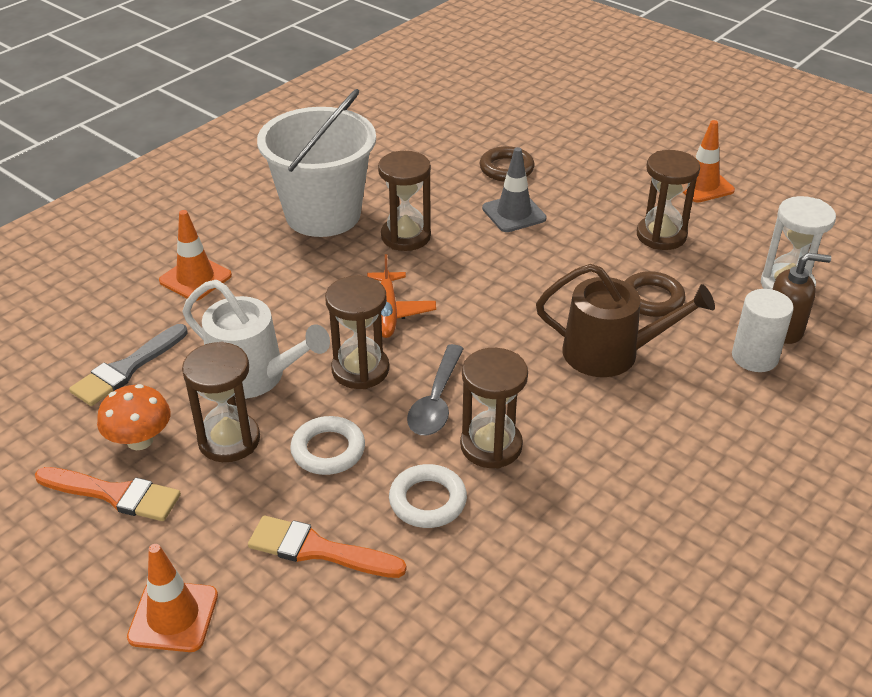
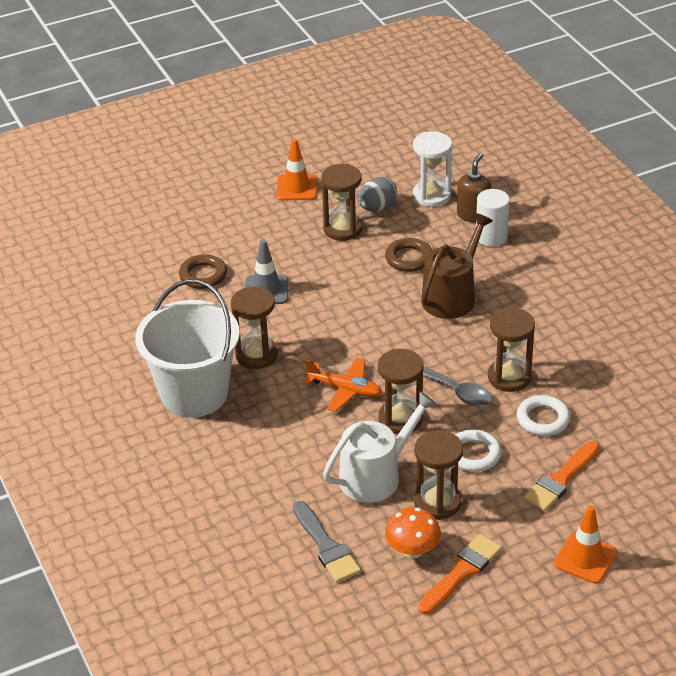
camera: 65 degrees left, 0 degrees up
(195, 278) = (233, 487): orange traffic cone -> none
(722, 250) = (377, 208): none -> grey egg

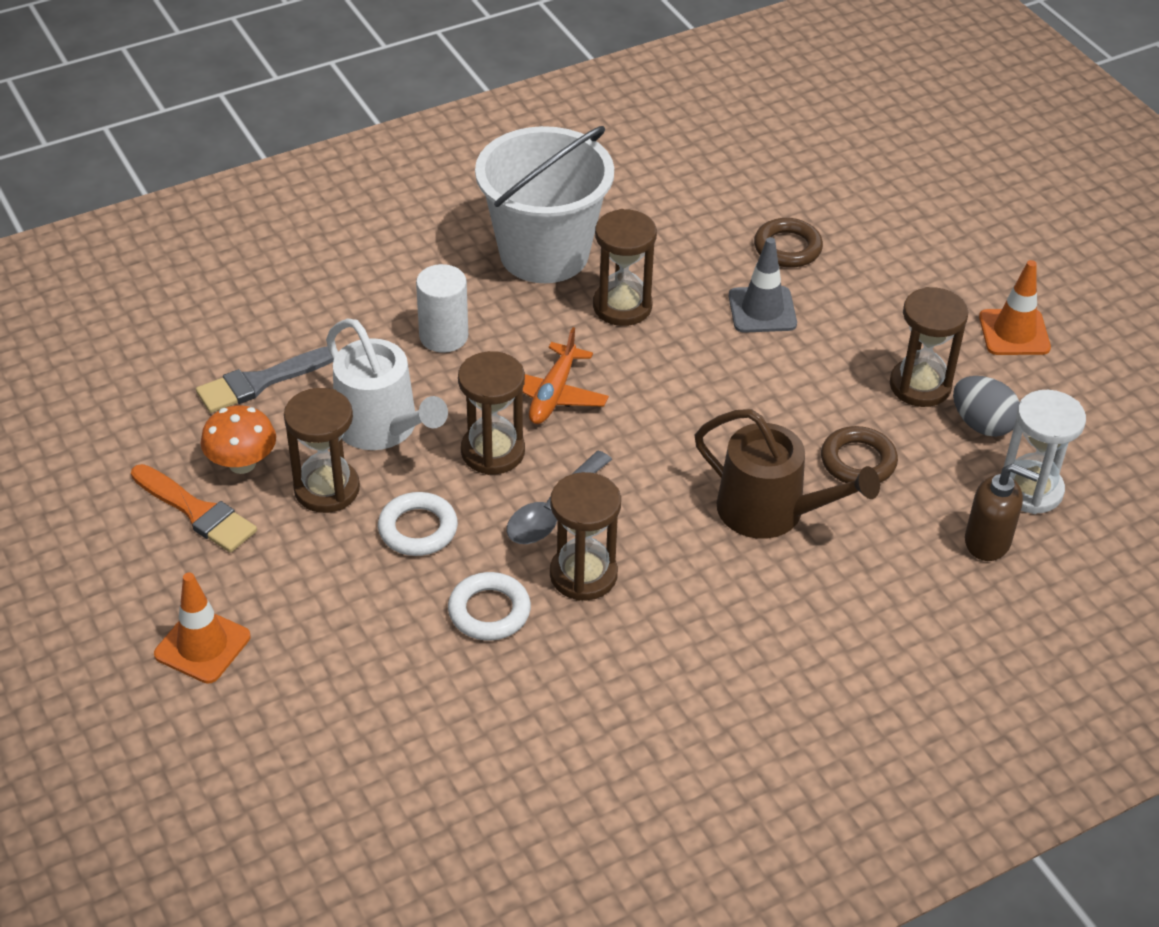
camera: 85 degrees right, 5 degrees up
(491, 237) = (931, 564): white cylinder -> white cylinder (443, 336)
(561, 479) = (360, 626): orange brush -> none

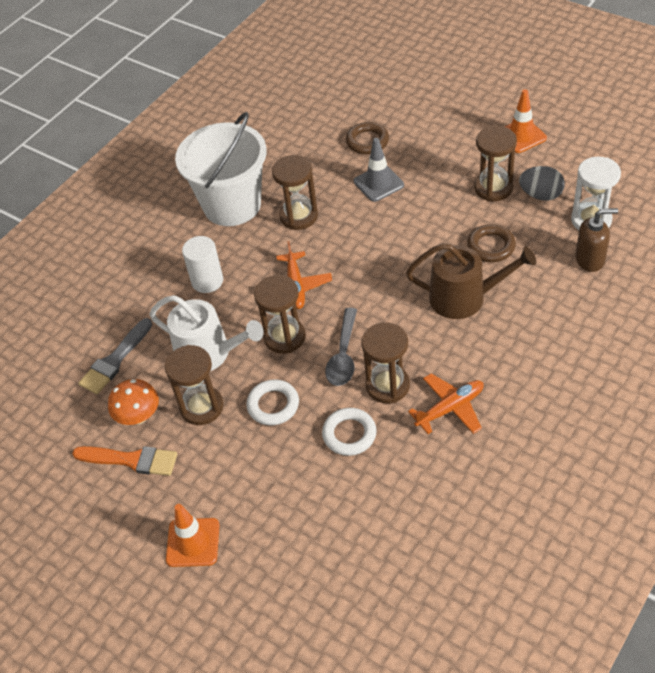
camera: 20 degrees left, 5 degrees up
(646, 642) = (450, 408): none -> orange plane

